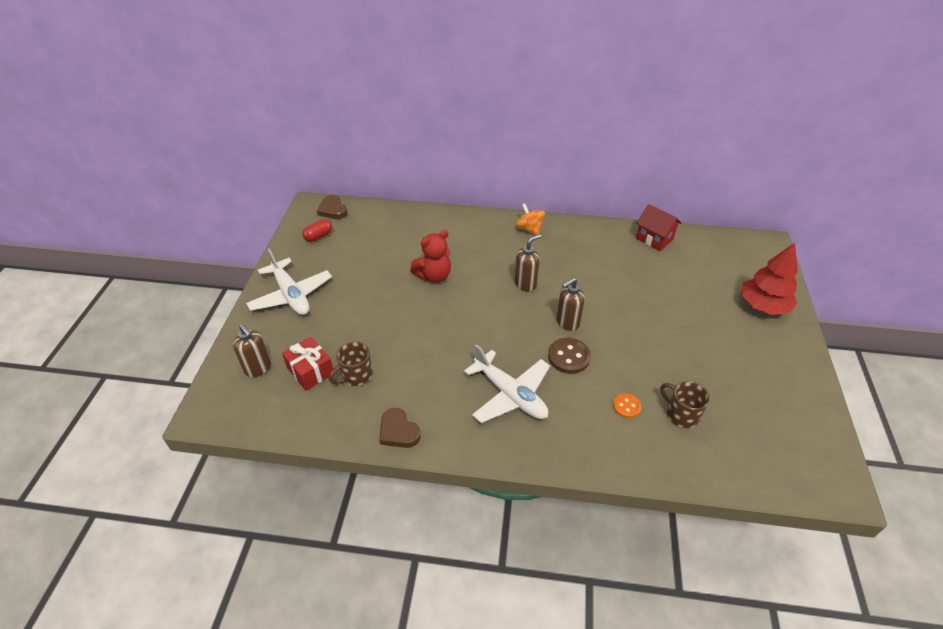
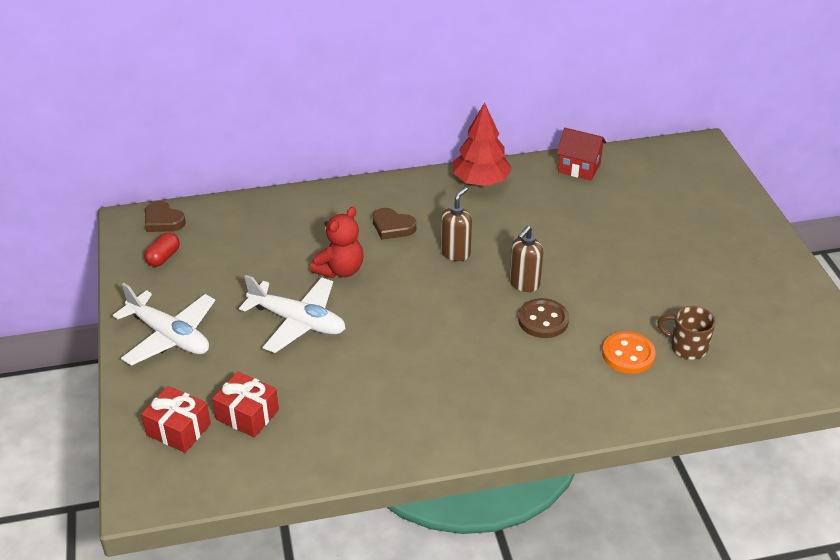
camera: 20 degrees left, 5 degrees down
(258, 368) = (178, 429): brown soap dispenser -> red gift
(356, 375) = (306, 405): brown mug -> none
(398, 431) = (391, 449): brown heart -> brown heart (392, 227)
(510, 394) = (497, 376): white plane -> white plane (297, 321)
(529, 229) = (429, 189): orange spinning top -> none
(626, 406) = (628, 354): orange button -> orange button, size x1.63
(763, 306) = (725, 215): red tree -> red tree (480, 181)

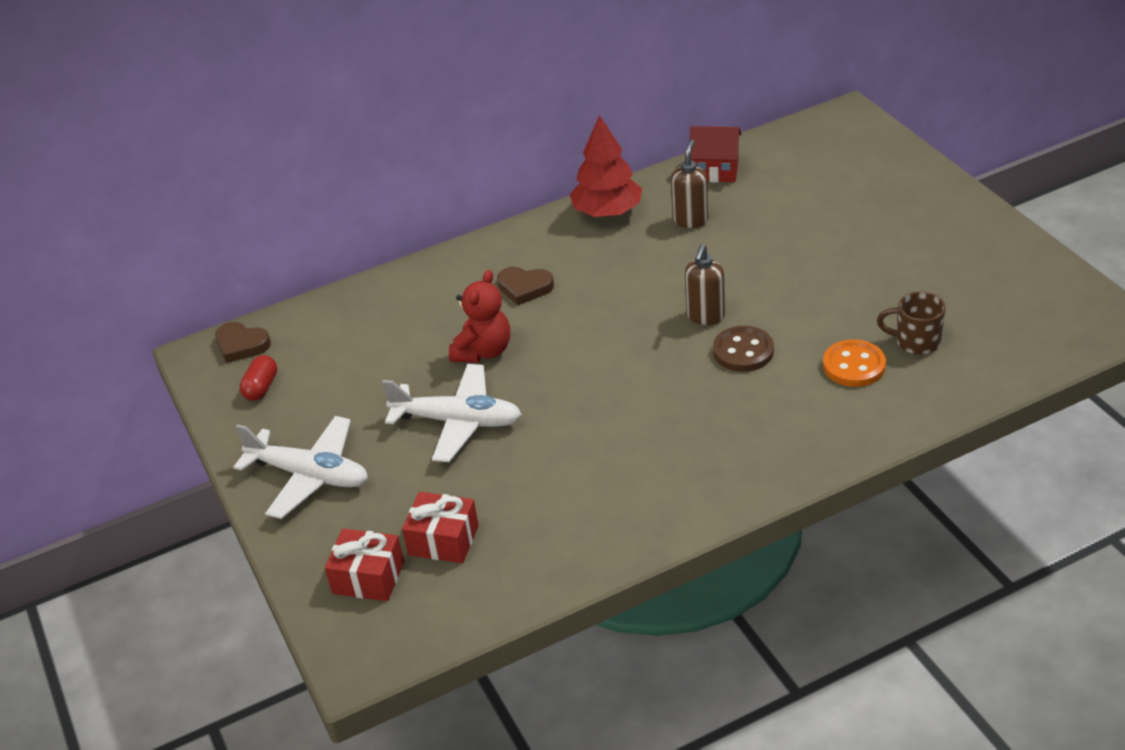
camera: 10 degrees left, 0 degrees up
(455, 253) = (611, 300): brown soap dispenser -> brown soap dispenser (690, 220)

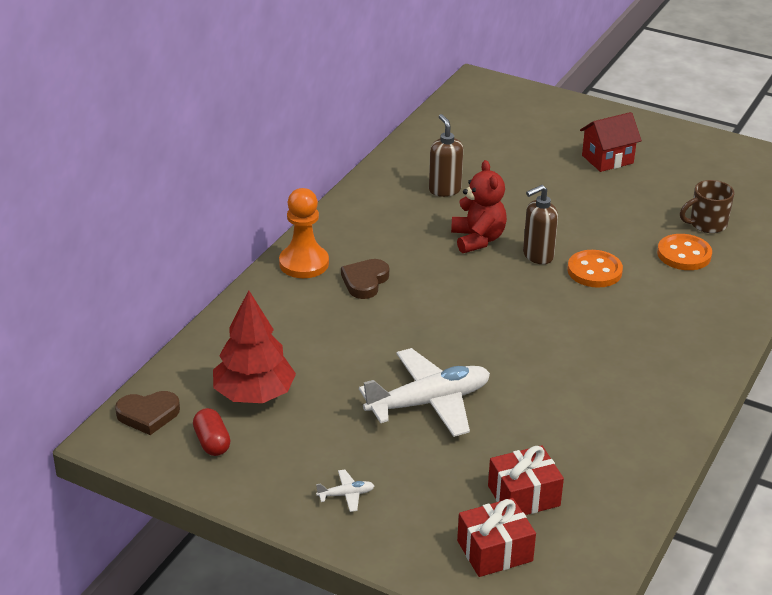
camera: 40 degrees left, 5 degrees down
(309, 475) = (346, 495): white plane -> white plane, size x0.40
(483, 351) = (387, 341): red teddy bear -> red teddy bear (477, 239)
(492, 253) = (304, 263): none -> orange pawn
(524, 288) = (365, 281): brown heart -> brown heart turned 135 degrees clockwise
(607, 212) = (368, 203): red tree -> red tree (254, 394)
(705, 316) = (537, 256): brown soap dispenser -> brown soap dispenser turned 75 degrees clockwise
(715, 171) = (423, 149): red house -> red house (607, 159)
(743, 351) = (594, 271): brown button -> orange button

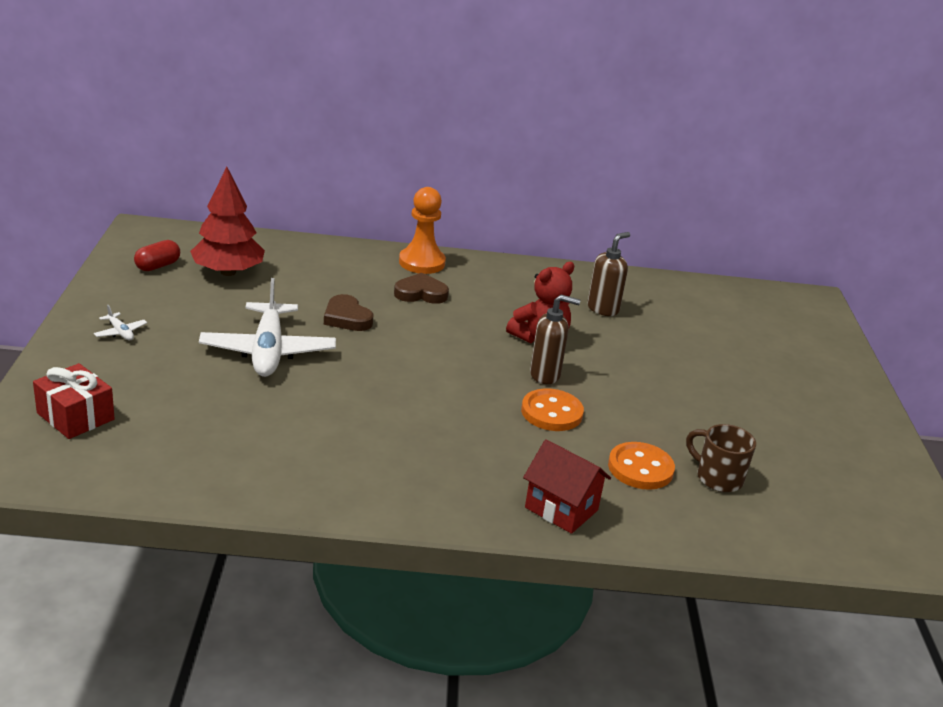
camera: 60 degrees right, 5 degrees down
(148, 415) = (177, 237): brown heart -> brown heart (347, 318)
(429, 402) = (268, 351): white plane -> white plane turned 45 degrees clockwise
(523, 496) = (160, 421): red gift -> none
(537, 256) = (545, 375): brown soap dispenser -> brown soap dispenser turned 150 degrees clockwise
(607, 159) = (768, 393): red house -> red house (561, 509)

